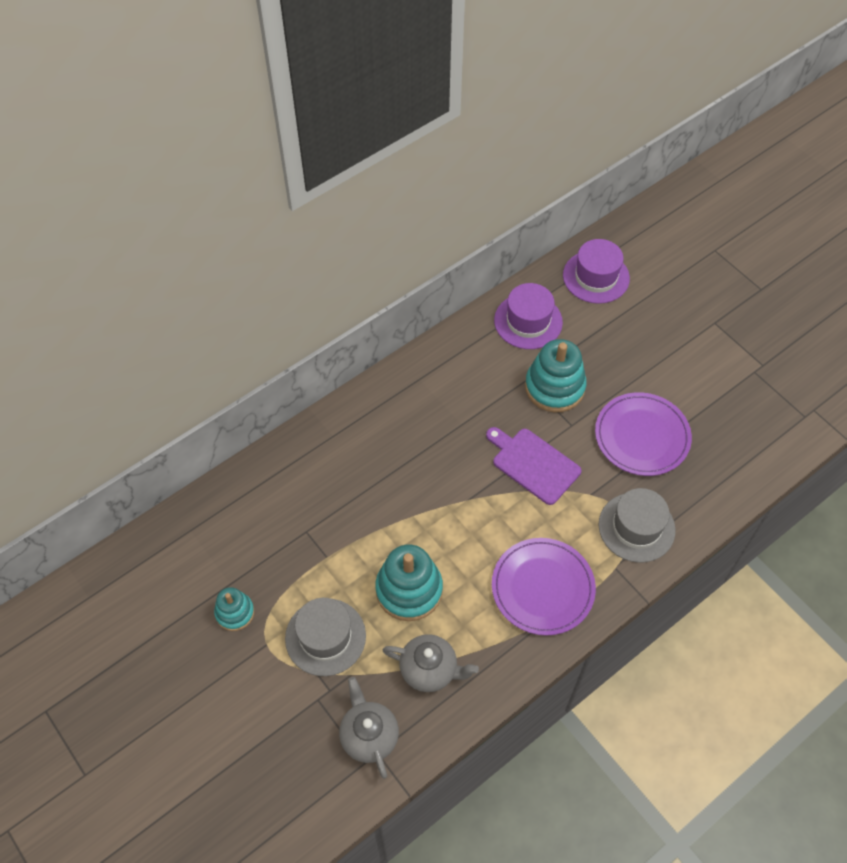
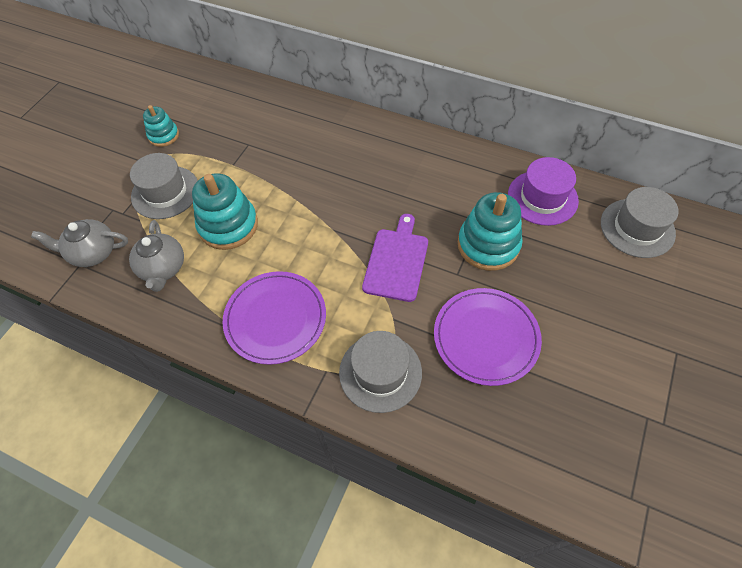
camera: 65 degrees right, 0 degrees up
(369, 735) = (93, 253): grey teapot -> grey teapot turned 135 degrees counterclockwise
(596, 277) = (637, 228): purple hat -> grey hat

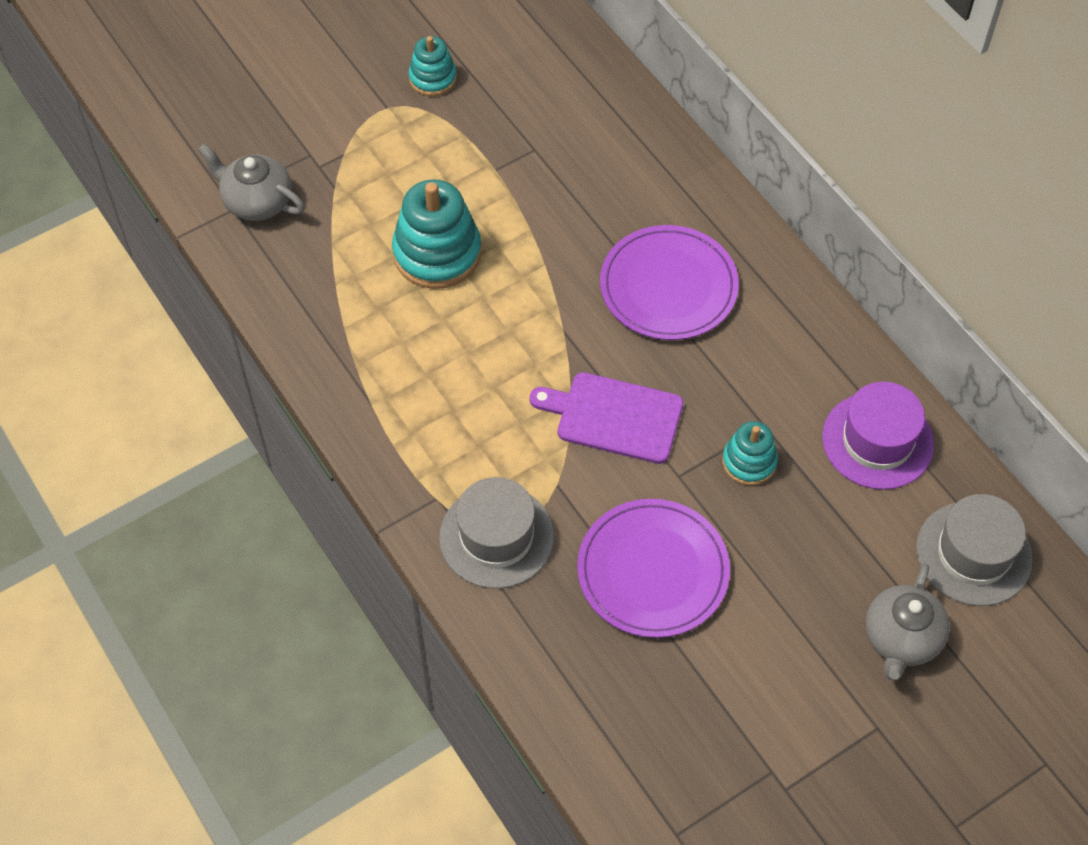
camera: 30 degrees right, 0 degrees up
(163, 268) = (326, 268): grey teapot -> grey teapot (901, 639)
(165, 192) = (387, 164): grey hat -> none
(275, 318) = (418, 404): purple plate -> purple plate (668, 286)
(396, 261) = (614, 417): purple cutting board -> purple cutting board turned 120 degrees counterclockwise
(488, 245) = (749, 462): turquoise stacking toy -> turquoise stacking toy, size x0.58

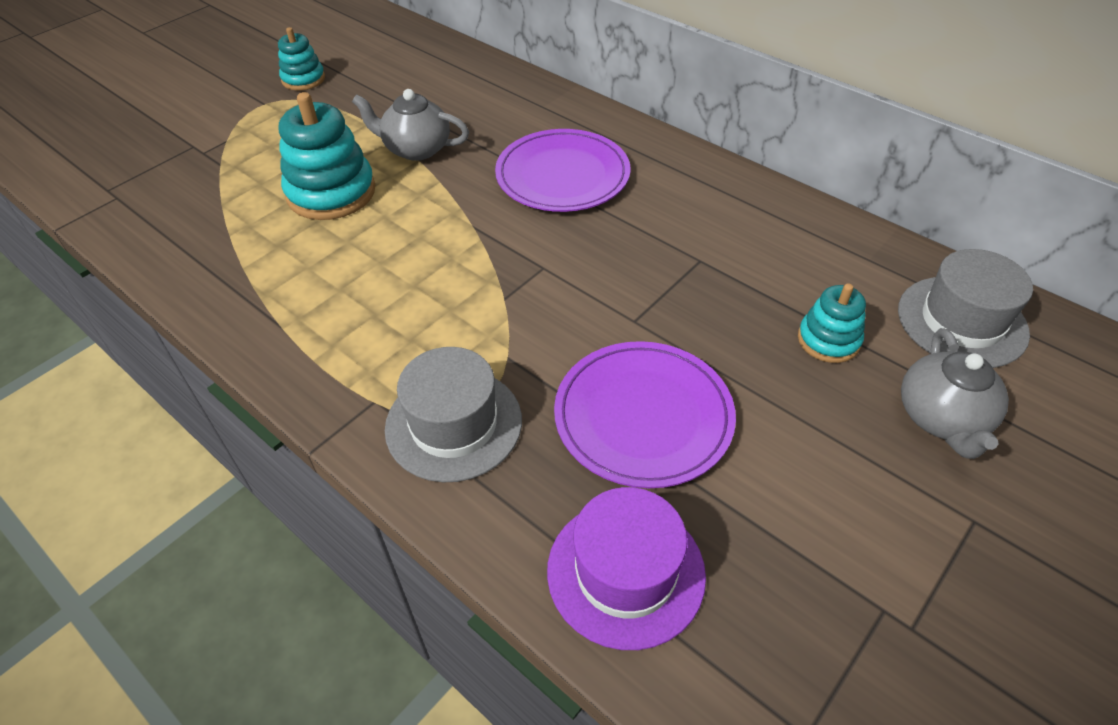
camera: 15 degrees left, 10 degrees down
(256, 201) = (140, 188): grey teapot -> grey teapot (416, 149)
(614, 417) = (548, 284): purple cutting board -> none
(749, 462) = (700, 293): turquoise stacking toy -> turquoise stacking toy (828, 340)
(877, 441) = (813, 249): purple hat -> purple hat (625, 572)

